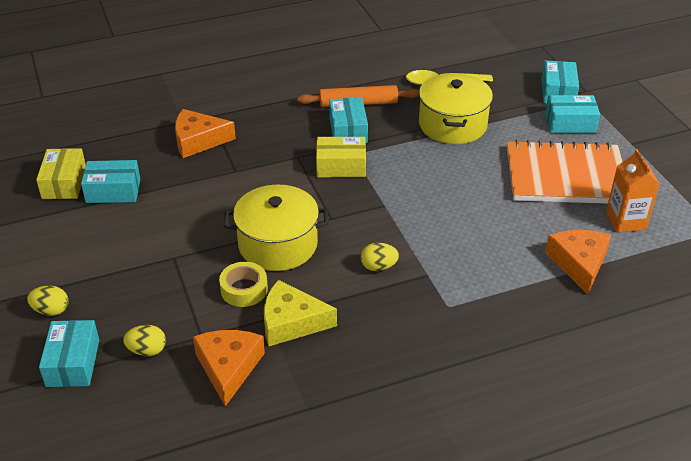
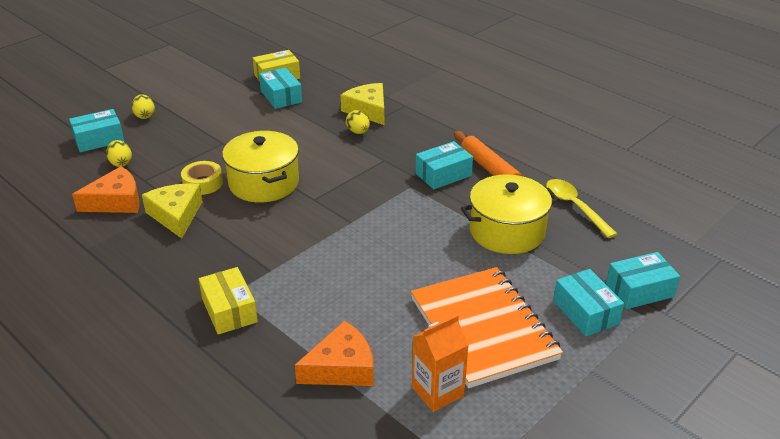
camera: 65 degrees right, 5 degrees down
(198, 140) = (368, 110): orange cheese -> yellow cheese
(341, 166) = (388, 185): yellow box -> yellow box (229, 310)
(378, 267) = (265, 241): yellow egg -> yellow egg (358, 132)

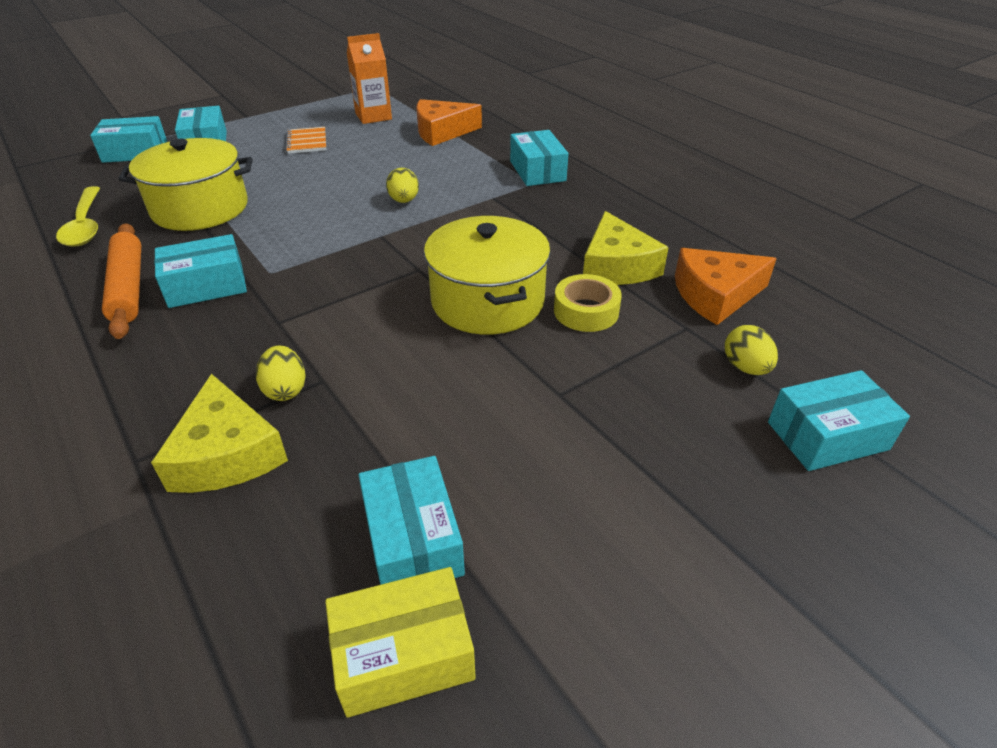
camera: 170 degrees left, 5 degrees up
(145, 116) = (759, 507): yellow egg -> yellow egg (404, 201)
(229, 310) = (537, 171): yellow box -> turquoise box
(483, 328) = (307, 142): orange notebook -> orange notebook, size x0.41

